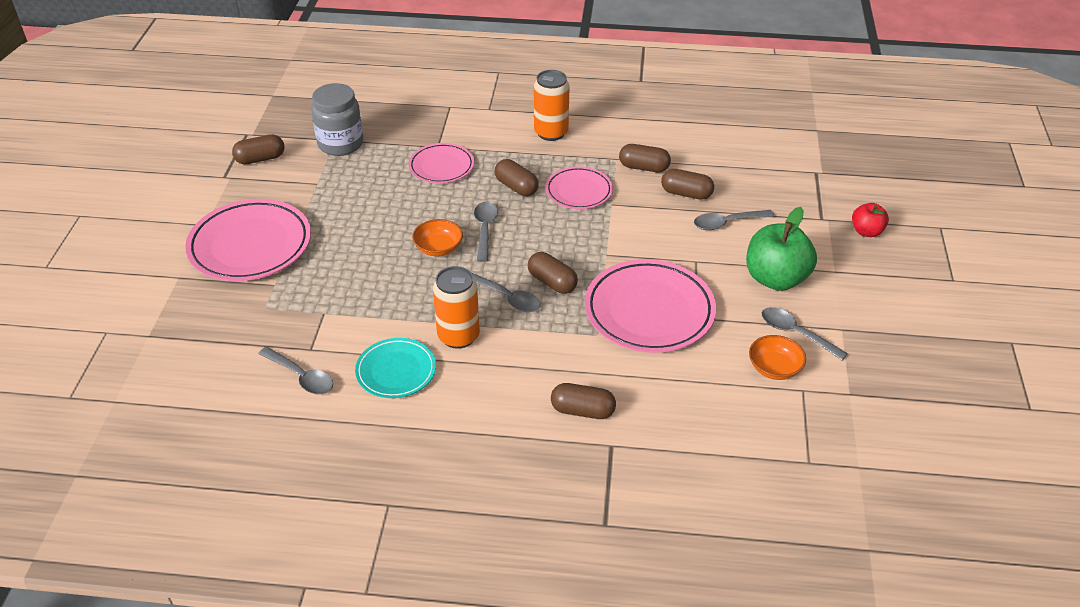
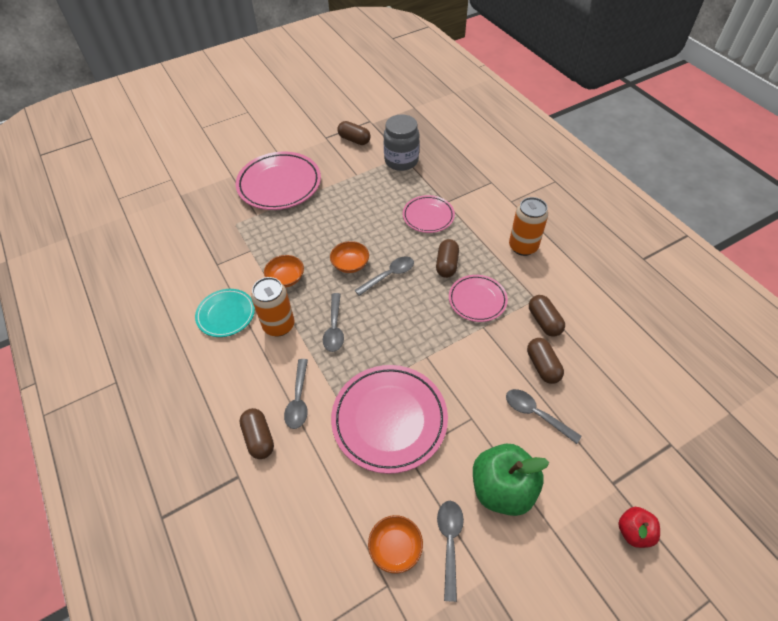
camera: 55 degrees right, 10 degrees up
(301, 377) = (192, 275): grey spoon -> grey spoon (298, 400)
(400, 303) = (286, 278): none -> orange bowl
(552, 282) = (370, 343): brown capsule -> none

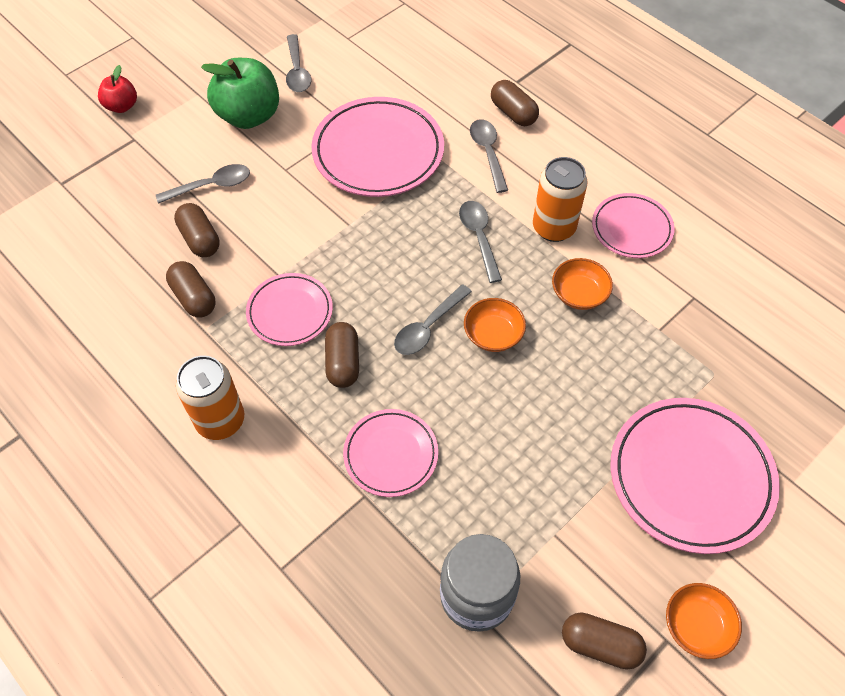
camera: 165 degrees right, 5 degrees up
(226, 315) = (631, 229): turquoise plate -> pink plate
(395, 548) = (346, 60): orange bowl -> orange bowl (697, 626)
(535, 414) = (211, 186): grey spoon -> grey spoon turned 45 degrees counterclockwise

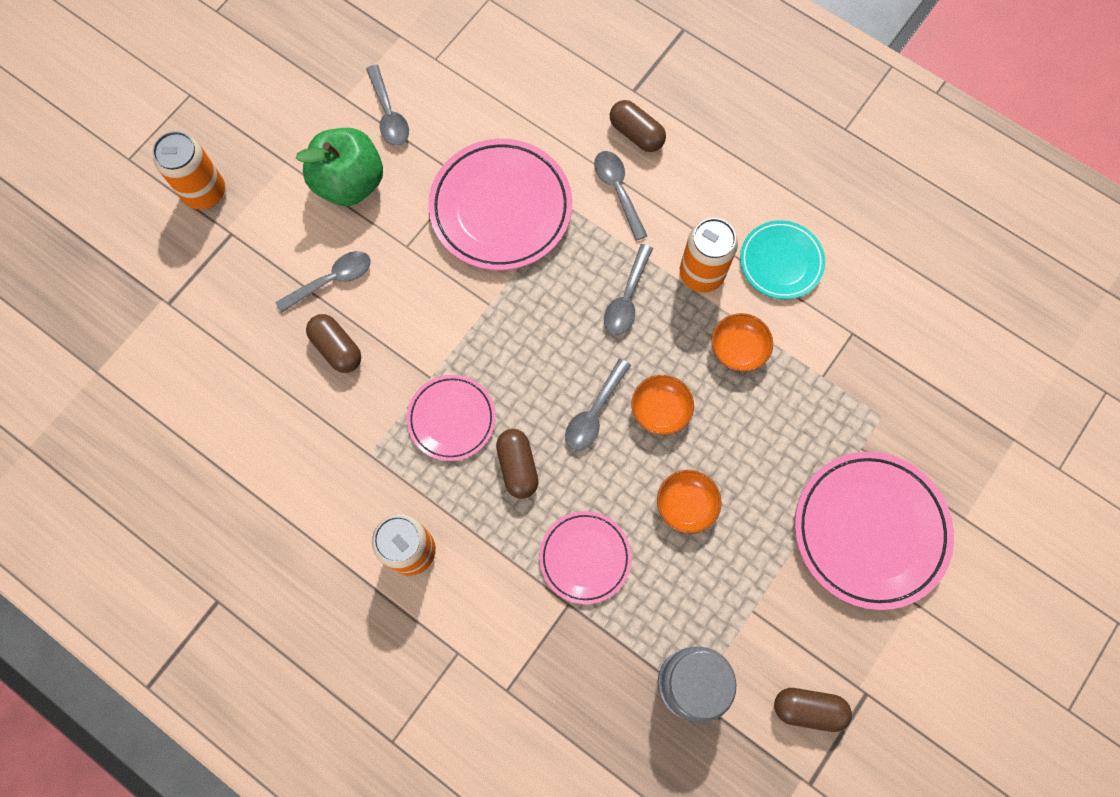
camera: 10 degrees left, 15 degrees up
(122, 106) = (205, 192): red apple -> orange can
(194, 298) = (349, 419): brown capsule -> none
(479, 237) = (627, 298): grey spoon -> grey spoon turned 135 degrees counterclockwise
(631, 229) = (781, 262): pink plate -> turquoise plate
(697, 626) = (891, 675): orange bowl -> orange bowl (686, 505)

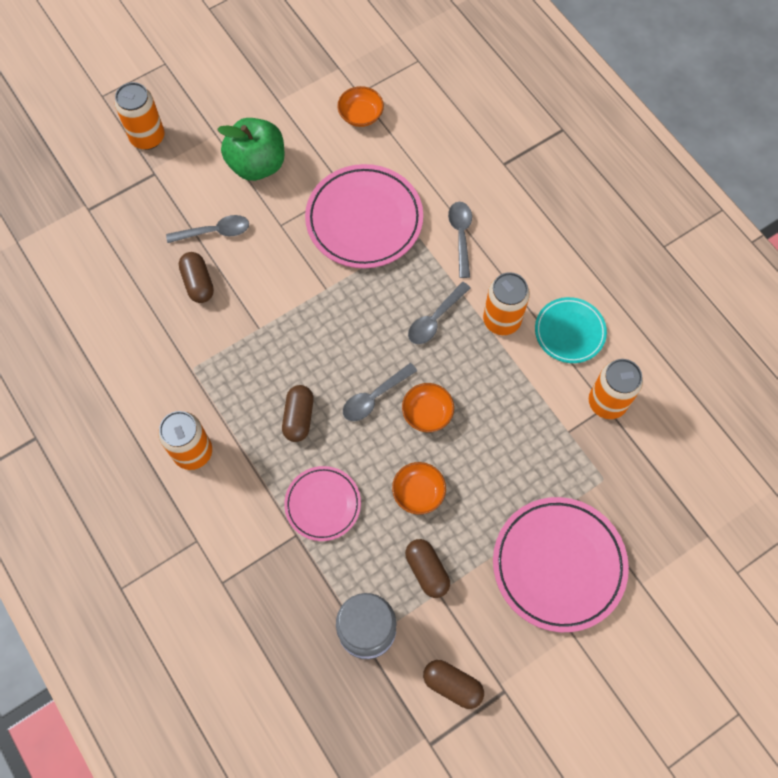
camera: 20 degrees right, 5 degrees down
(389, 114) = (307, 123): grey spoon -> none
(451, 419) = (263, 364): pink plate -> none
(636, 134) = (493, 197): brown capsule -> brown capsule (427, 570)
(738, 349) = (508, 387): orange bowl -> orange bowl (361, 115)
(852, 328) = (607, 402): none -> orange can

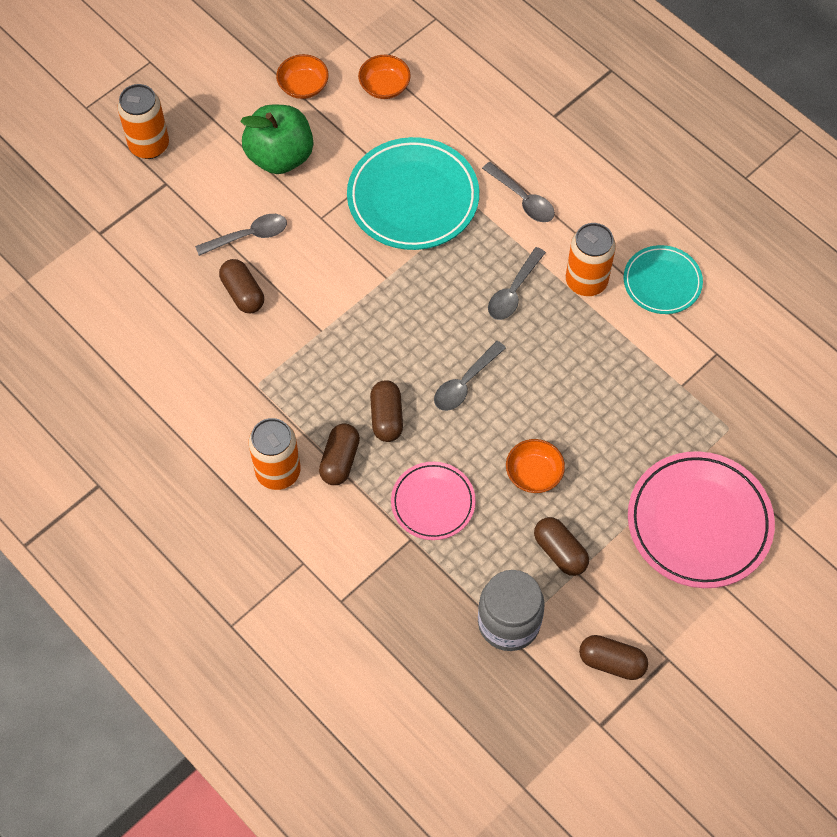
camera: 10 degrees left, 5 degrees down
(249, 450) = (340, 460): none -> brown capsule
(364, 220) = (413, 198): pink plate -> turquoise plate
(427, 413) = (526, 390): orange bowl -> orange bowl (303, 86)
(461, 235) = (523, 199): grey spoon -> grey spoon turned 150 degrees clockwise
(607, 402) = (717, 349): orange can -> none

